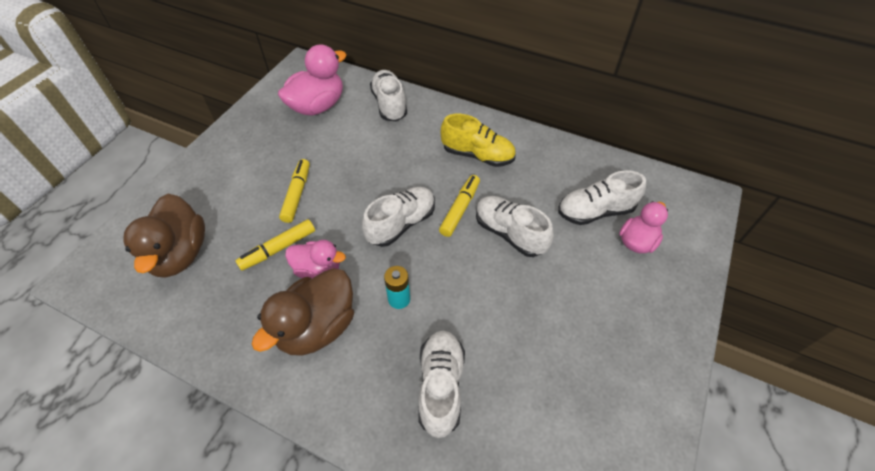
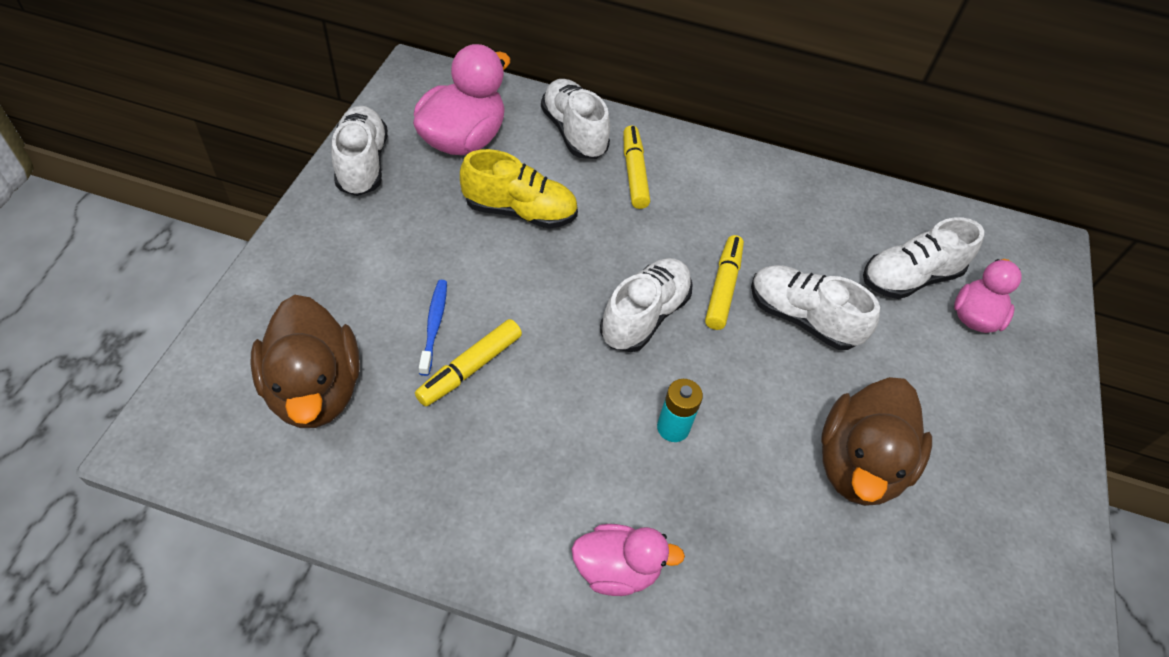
camera: 15 degrees left, 0 degrees up
(264, 220) = (434, 325): none -> blue toothbrush
(297, 194) = (473, 281): yellow marker -> yellow marker (634, 173)
(317, 327) = (565, 481): brown duck -> brown duck (858, 464)
(318, 269) = (541, 394): pink duck -> pink duck (616, 569)
(440, 386) = (766, 546): white shoe -> white shoe (362, 164)
(477, 155) = (726, 205): yellow shoe -> yellow shoe (520, 211)

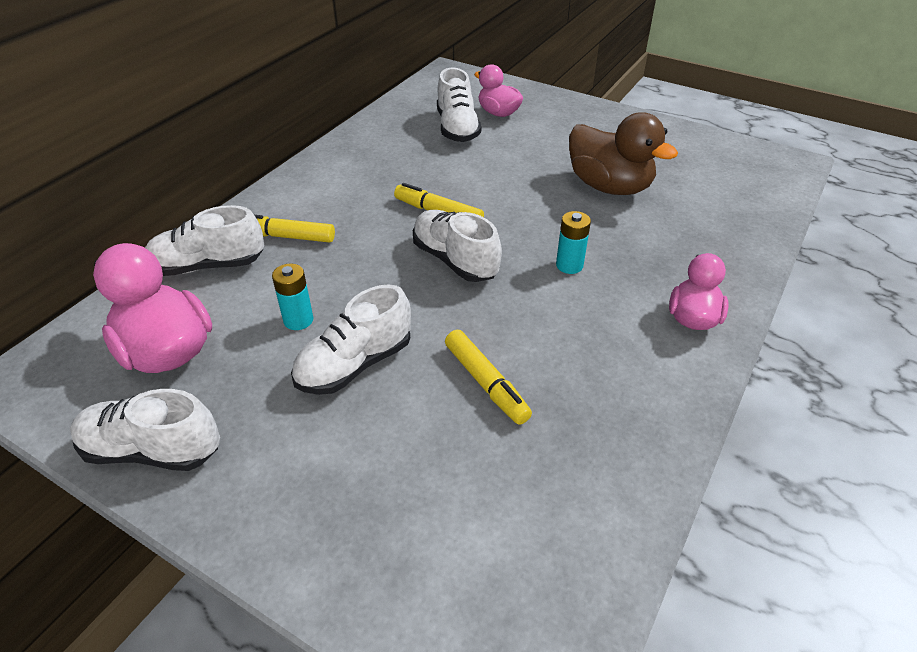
camera: 70 degrees left, 10 degrees down
(315, 389) = (487, 520): brown duck -> none
(434, 325) = (426, 405): blue toothbrush -> none
(520, 211) = (298, 320): yellow shoe -> turquoise battery
(802, 318) = (480, 181): white shoe -> white shoe (355, 364)

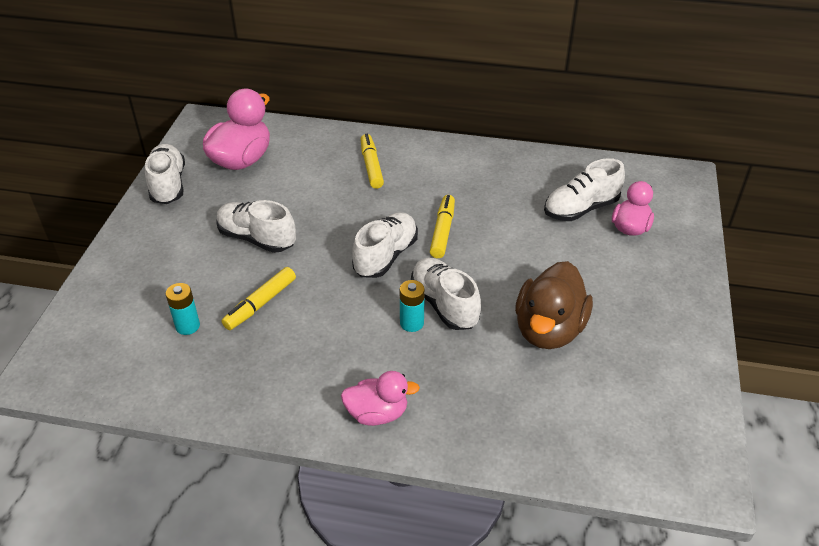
camera: 70 degrees right, 0 degrees up
(208, 265) = (324, 145): white shoe -> white shoe (444, 304)
(298, 320) = (288, 201): turquoise battery -> turquoise battery (187, 326)

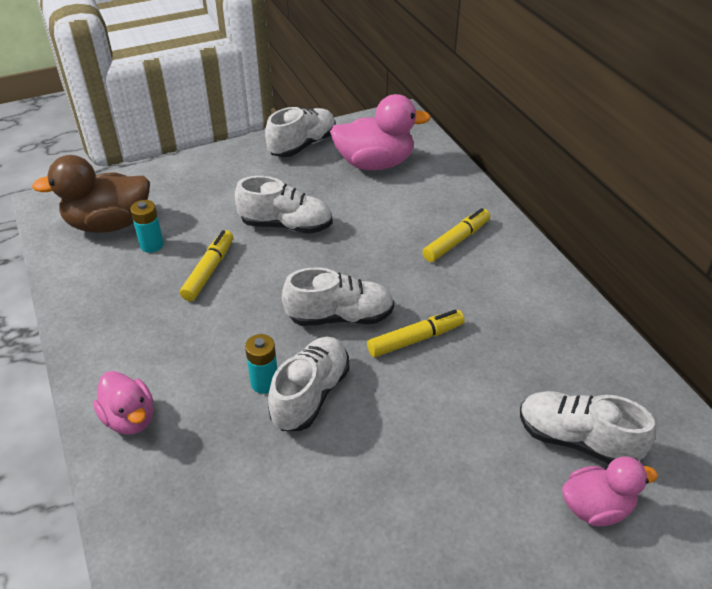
camera: 55 degrees right, 0 degrees up
(257, 238) = (286, 225): white shoe -> white shoe turned 105 degrees clockwise
(260, 304) = (209, 271): yellow marker -> yellow marker turned 105 degrees clockwise
(548, 330) = (345, 504): brown duck -> brown duck (109, 224)

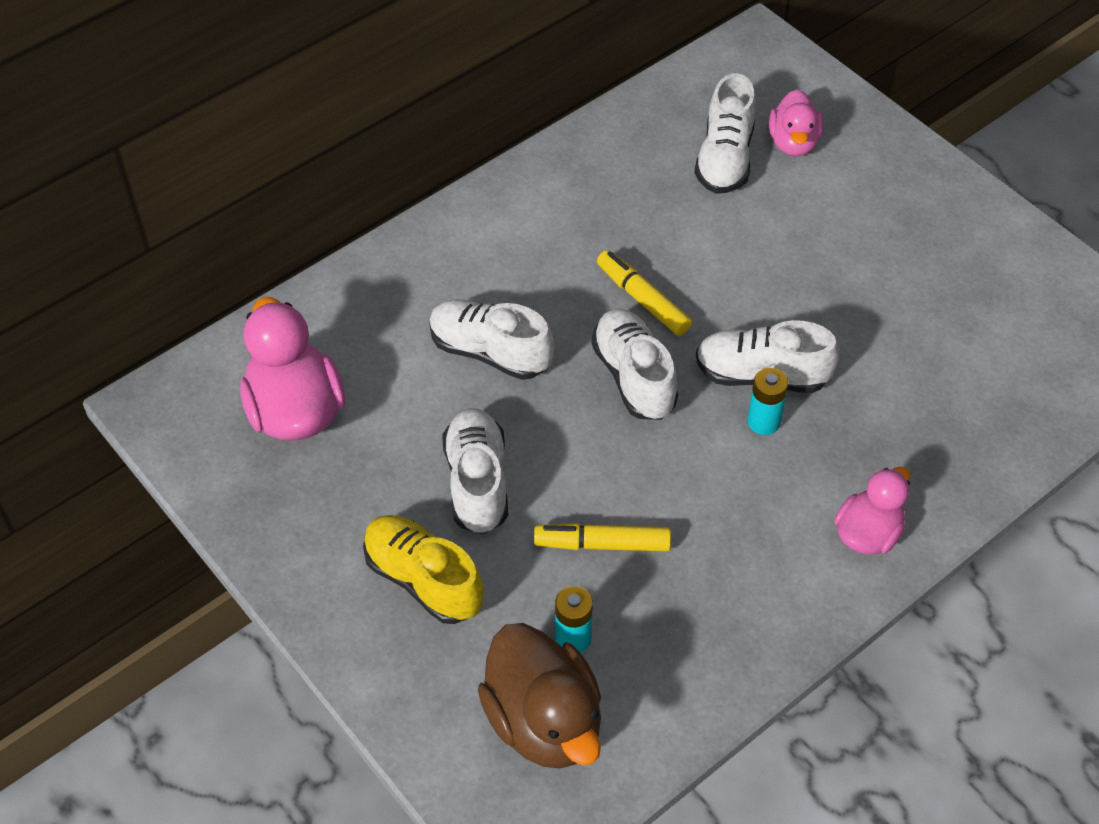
camera: 105 degrees left, 10 degrees up
(229, 194) = (423, 580): none -> yellow shoe
(302, 145) = (263, 519): white shoe -> white shoe (490, 352)
(456, 241) = (454, 288): yellow marker -> none
(596, 507) = (793, 143): pink duck -> pink duck turned 150 degrees counterclockwise

